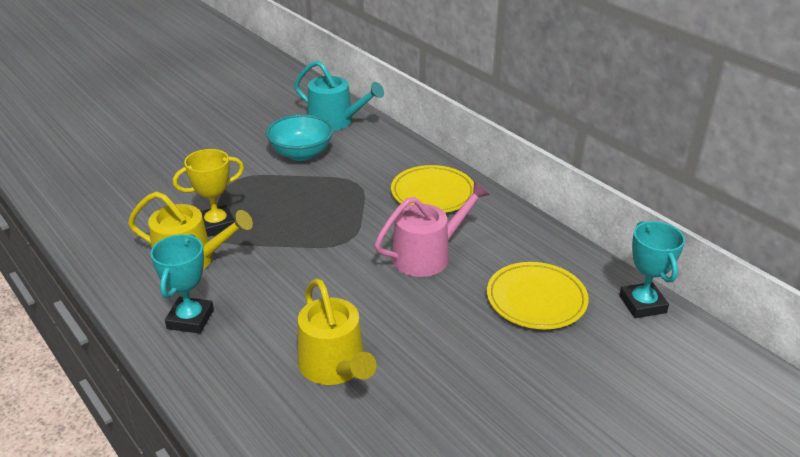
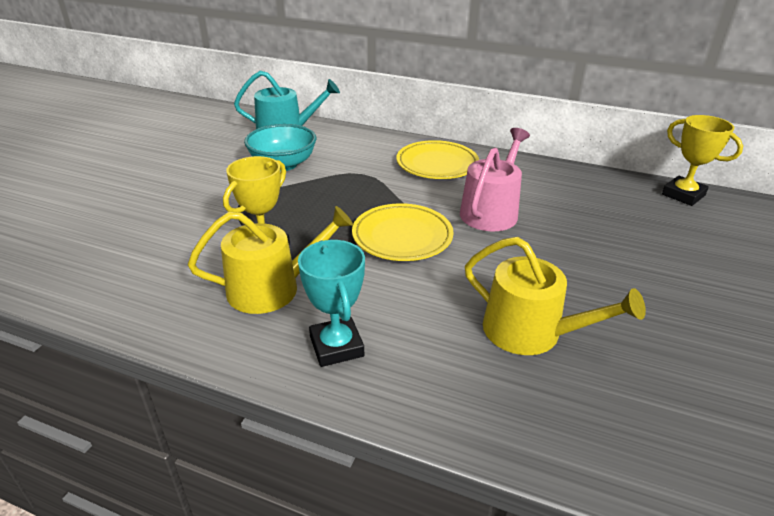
camera: 30 degrees left, 0 degrees up
(536, 299) = (613, 216): yellow plate -> yellow plate (402, 236)
(642, 304) = (683, 195): turquoise trophy -> yellow trophy

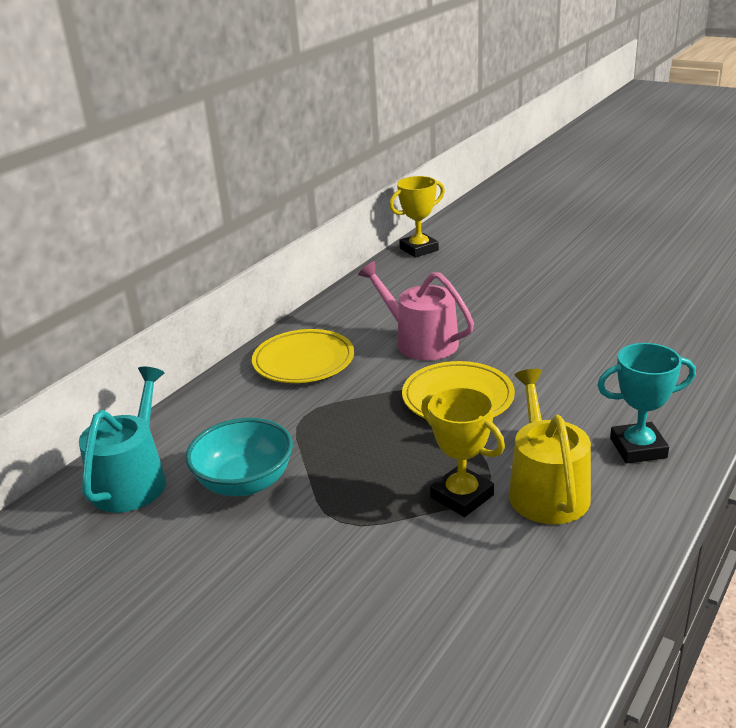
camera: 75 degrees left, 5 degrees down
(531, 332) = (612, 349): yellow watering can -> none

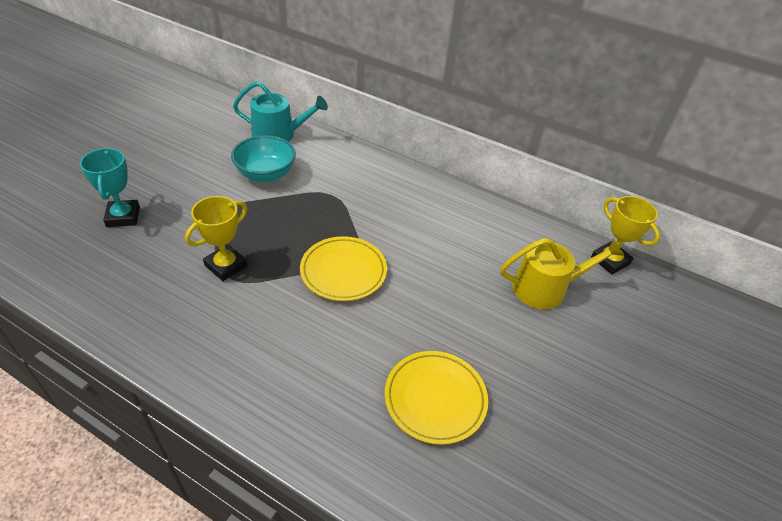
camera: 80 degrees right, 15 degrees up
(303, 361) = (401, 192): yellow plate -> yellow plate (435, 399)
(420, 341) = (430, 254): pink watering can -> none
(545, 488) = (221, 310): yellow watering can -> yellow watering can (546, 288)
(638, 448) = (256, 375): turquoise trophy -> turquoise trophy (123, 217)

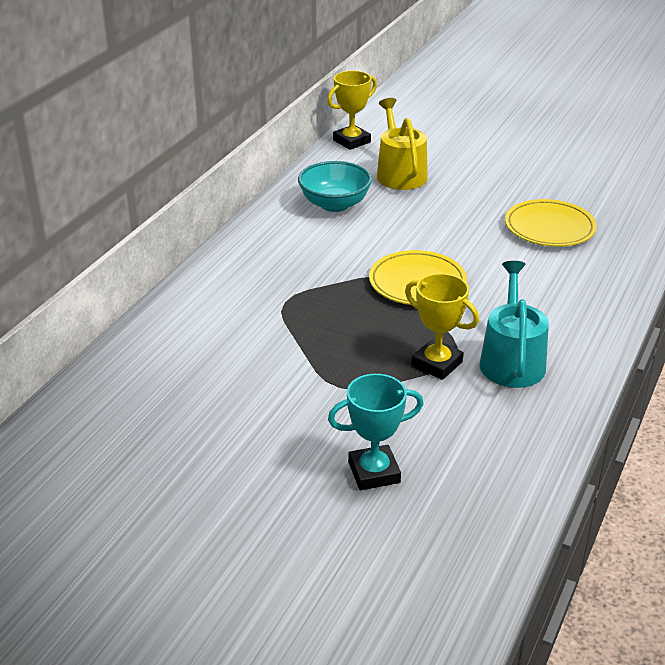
camera: 90 degrees left, 10 degrees down
(265, 174) = (250, 359): turquoise bowl -> turquoise bowl (334, 204)
(279, 135) = (149, 361): turquoise watering can -> turquoise watering can (511, 360)

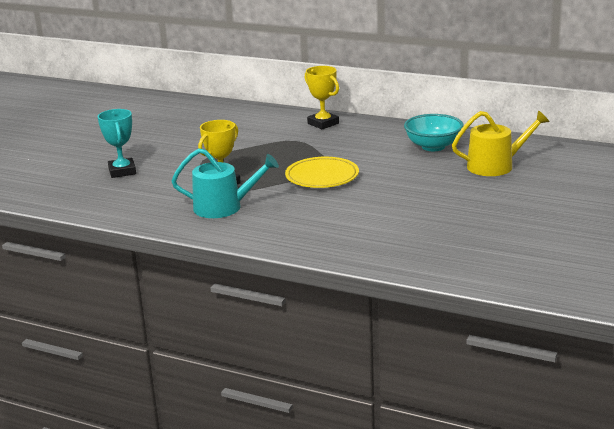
camera: 90 degrees right, 10 degrees down
(351, 141) = (549, 146): yellow trophy -> yellow trophy (323, 123)
(549, 228) = (416, 223): yellow plate -> none

